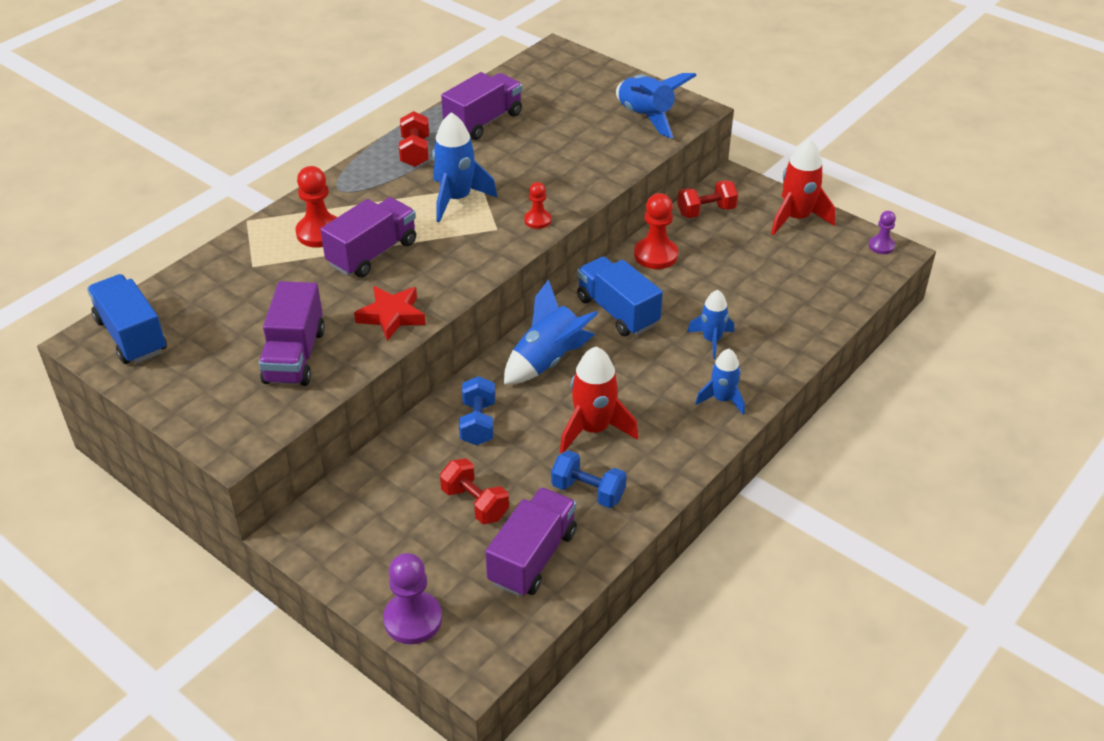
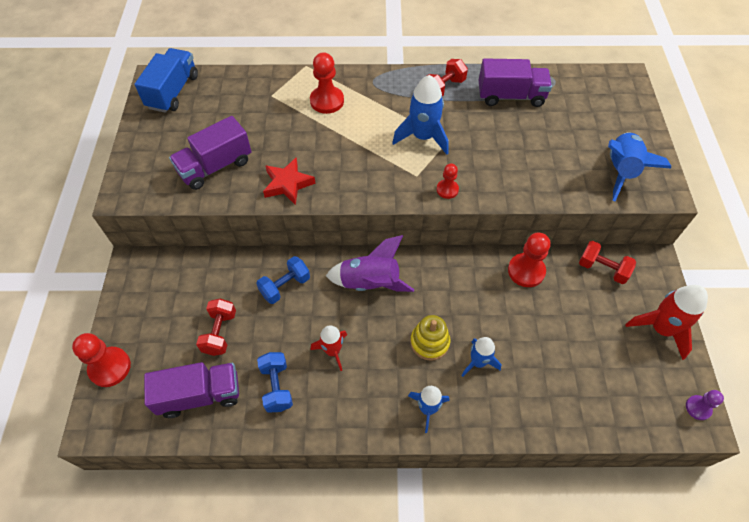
camera: 50 degrees right, 15 degrees up
(372, 253) = (333, 136): purple truck -> none
(413, 619) = (110, 367): purple pawn -> red pawn
(548, 360) = (370, 283): blue rocket -> purple rocket
(593, 429) = (332, 351): red rocket -> red rocket, size x0.63
(617, 311) = (450, 288): blue truck -> none
(658, 358) = (429, 342): none -> yellow stacking toy

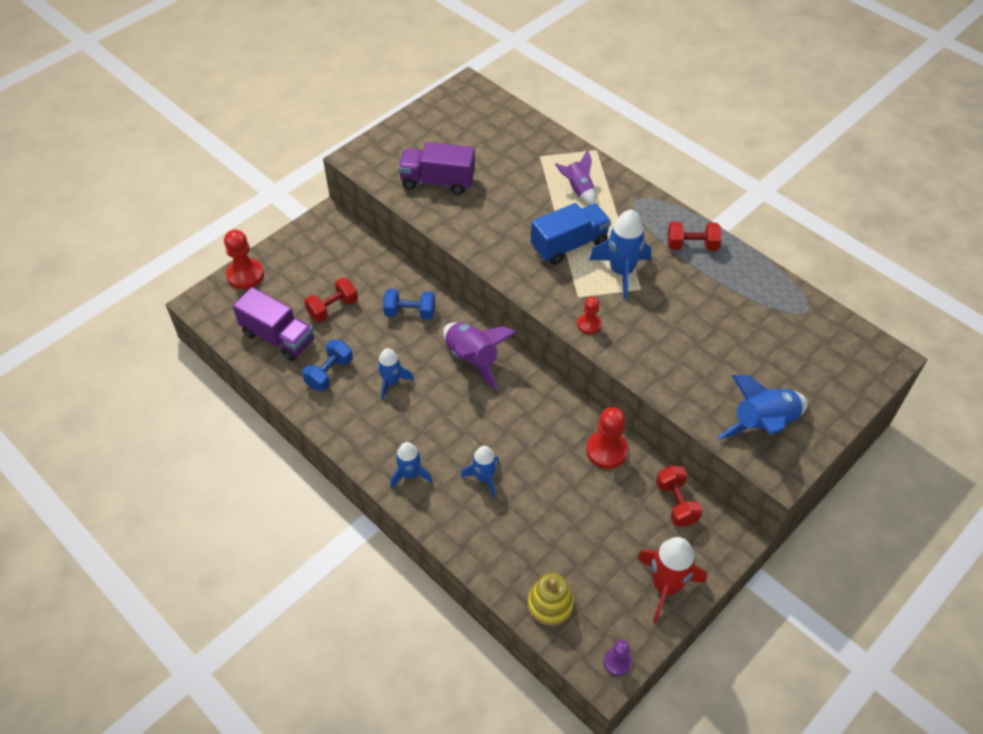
camera: 45 degrees right, 5 degrees down
(173, 92) = (470, 104): blue truck -> blue truck (569, 245)
(288, 184) = (473, 231): red star -> none
(327, 101) = (578, 189): red pawn -> purple rocket
(332, 351) = (391, 382): red rocket -> blue rocket
(429, 342) = (466, 434): yellow stacking toy -> yellow stacking toy (550, 604)
(510, 96) = (744, 294): purple truck -> none

